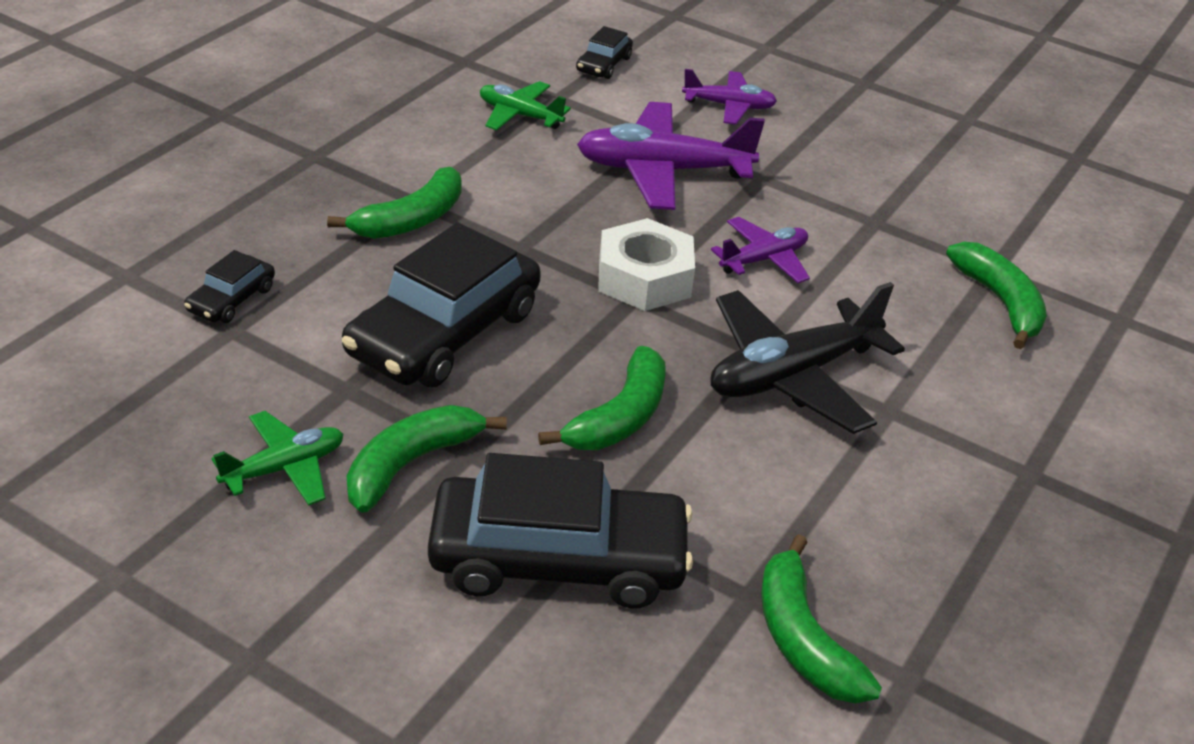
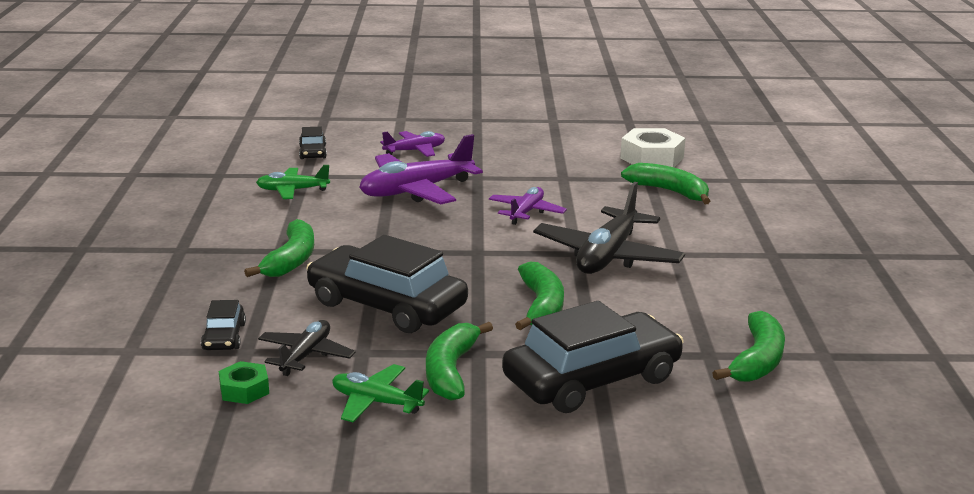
camera: 30 degrees left, 15 degrees down
(175, 383) = (244, 390): none -> green nut
(284, 365) = (306, 355): none -> black plane
(284, 468) = (376, 402): green plane -> green plane turned 90 degrees counterclockwise
(444, 332) = (387, 305): black car -> black car turned 120 degrees clockwise
(644, 278) = (471, 241): white nut -> white nut (652, 158)
(803, 638) = (757, 360): green banana -> green banana turned 105 degrees counterclockwise

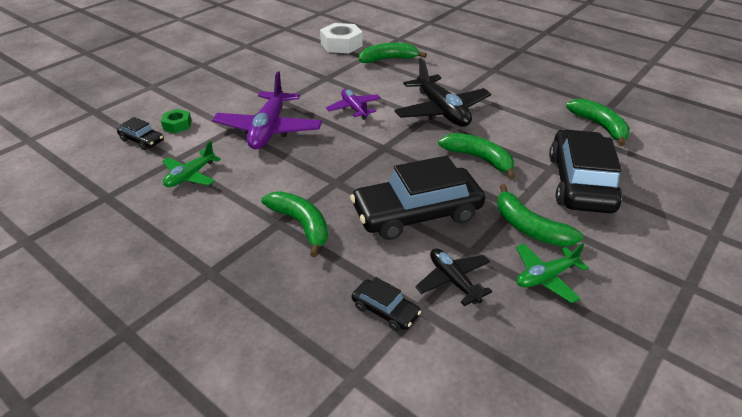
camera: 50 degrees left, 15 degrees up
(244, 390) = (478, 334): green nut -> green nut (177, 125)
(415, 151) = (209, 103): purple plane -> none

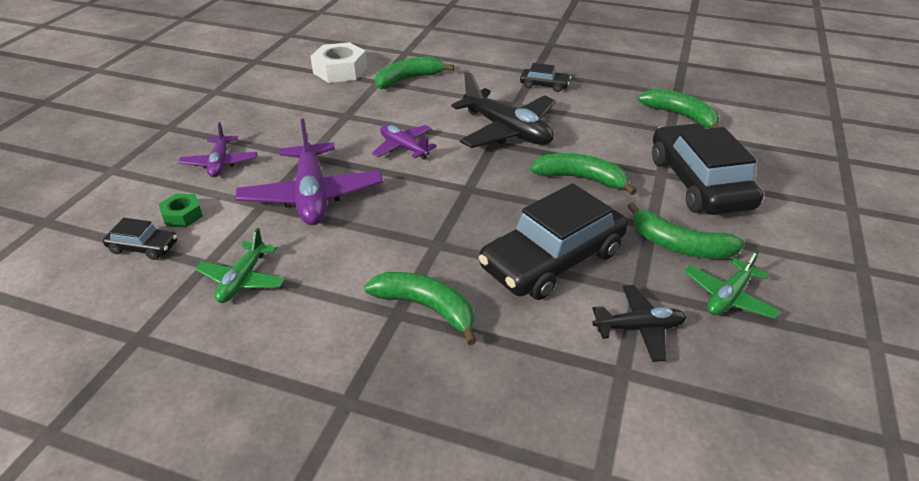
camera: 20 degrees left, 0 degrees up
(221, 95) = (220, 163): none -> purple plane
(385, 310) = (587, 386): black car -> black car (544, 85)
(453, 281) = (639, 328): black plane -> black plane turned 135 degrees clockwise

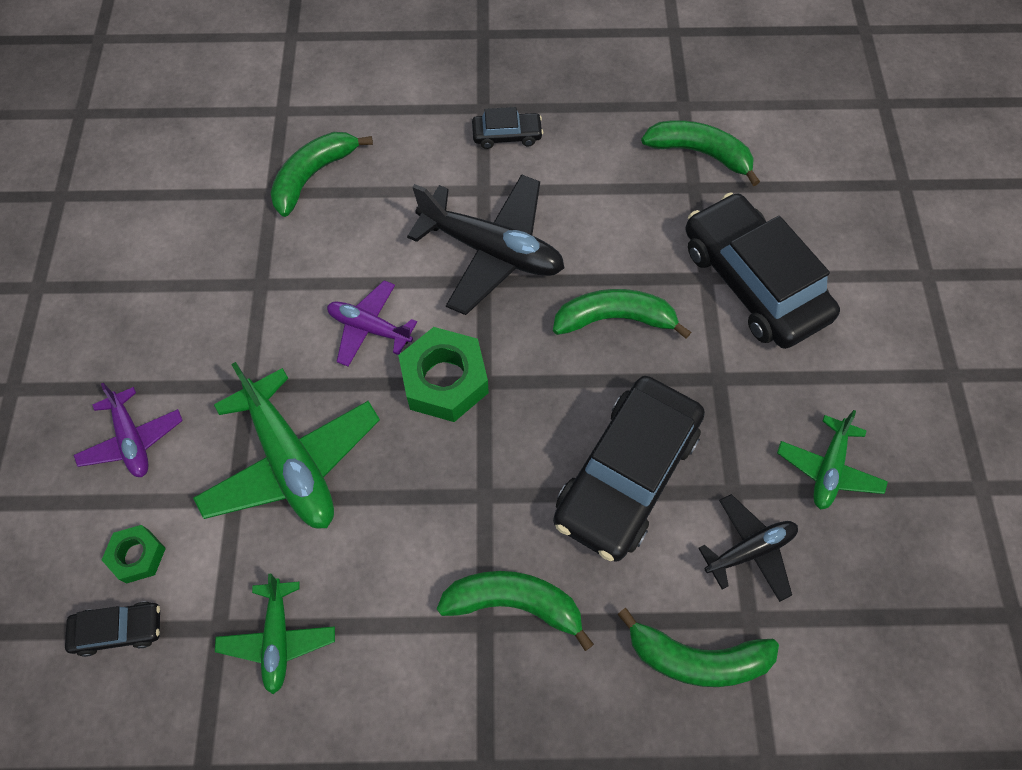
camera: 20 degrees left, 25 degrees up
(312, 196) = (291, 462): purple plane -> green plane
(340, 70) = (203, 182): white nut -> none
(440, 182) = (445, 381): none -> green nut
(679, 245) = (758, 402): green banana -> green banana (696, 658)

